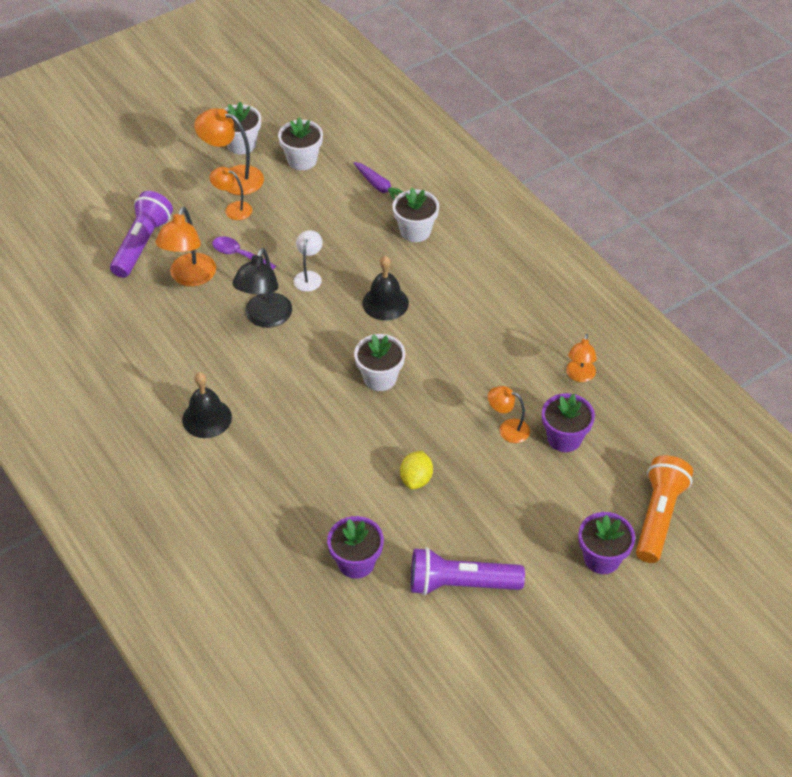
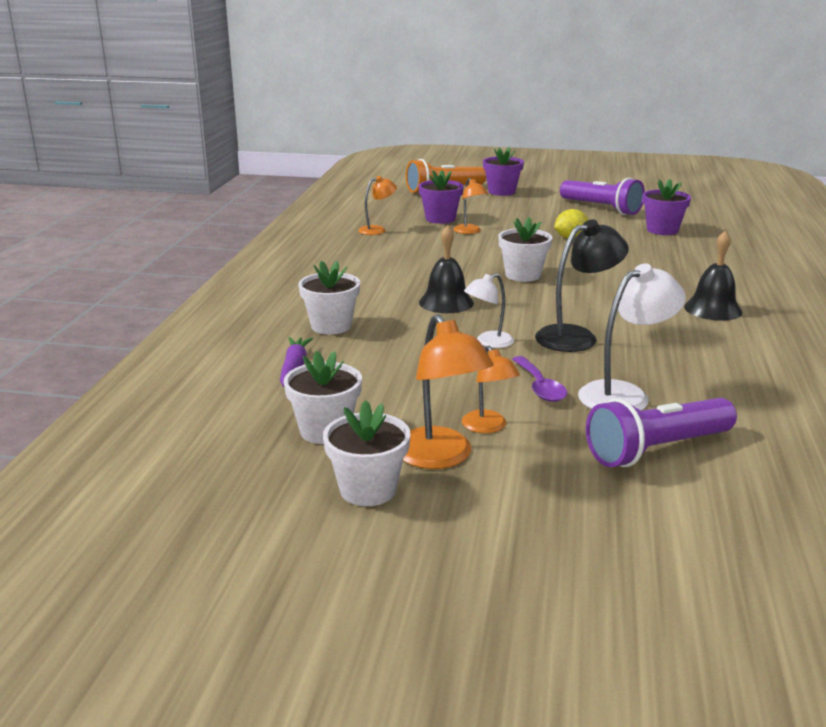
camera: 135 degrees left, 25 degrees down
(190, 277) = (624, 394): orange lamp -> white lamp

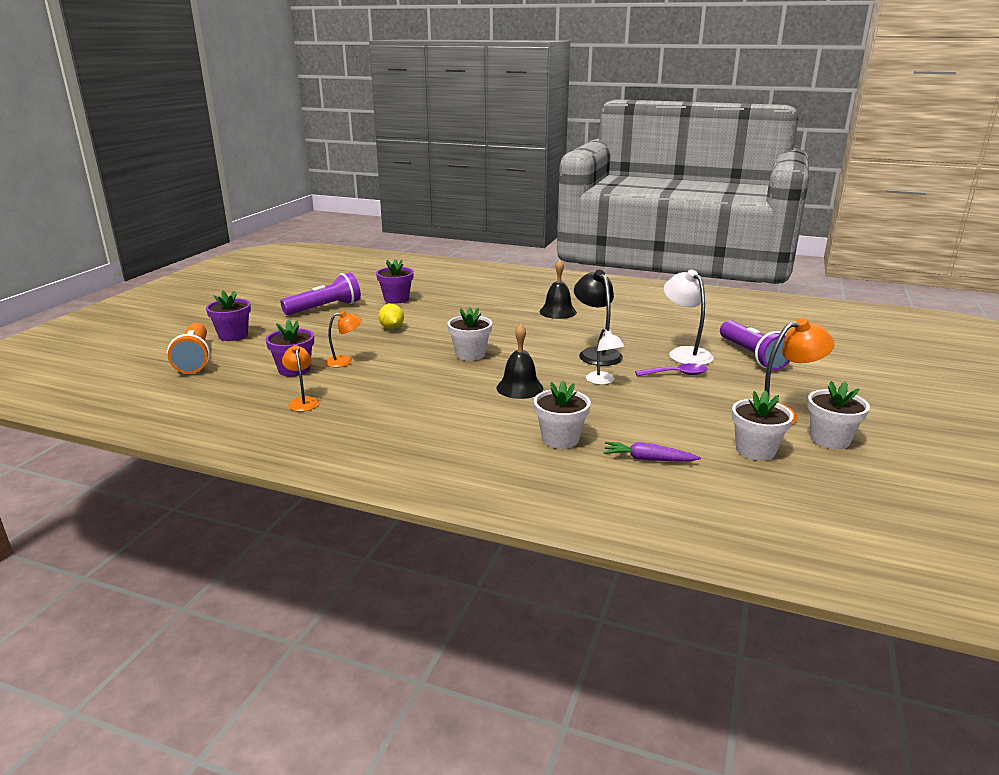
camera: 80 degrees left, 0 degrees up
(488, 427) = (736, 395): orange lamp -> none

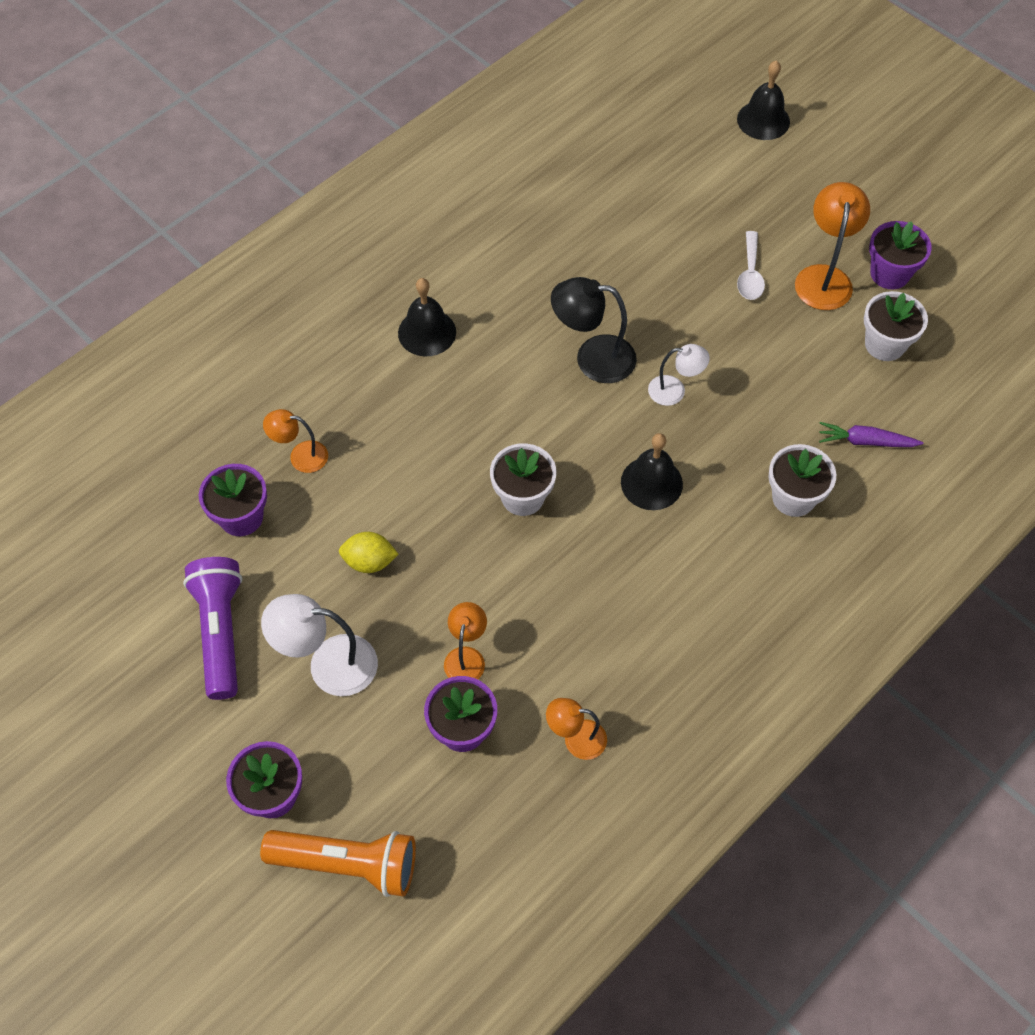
camera: 65 degrees left, 35 degrees up
(445, 302) = (300, 456): none -> orange lamp
(648, 459) = (865, 441): purple carrot -> purple carrot turned 60 degrees clockwise
(676, 374) = (691, 311): purple spoon -> none
(685, 353) = (639, 270): white lamp -> white lamp (328, 664)
(739, 387) = (750, 274): none -> white spoon
(752, 356) = (680, 212): purple flashlight -> none
(829, 439) = (889, 274): white flower pot -> purple flower pot
(883, 366) = (763, 120): none -> black bell

